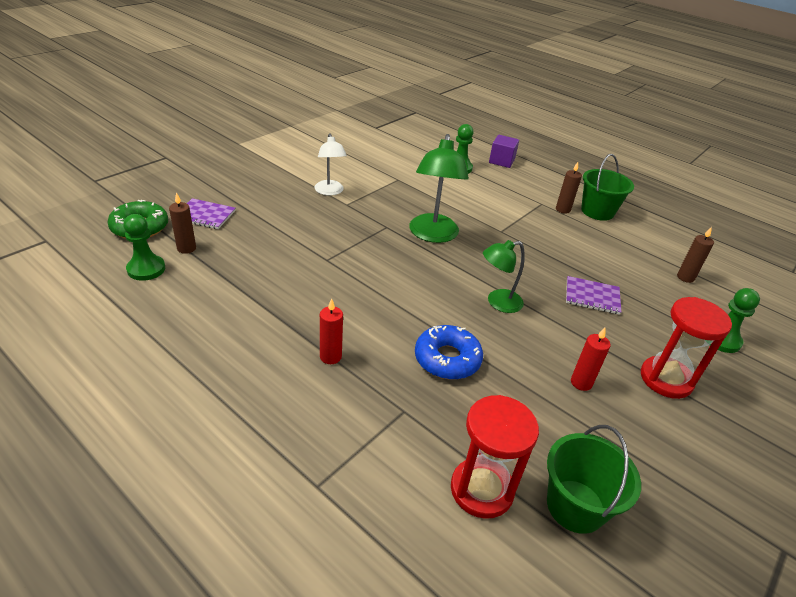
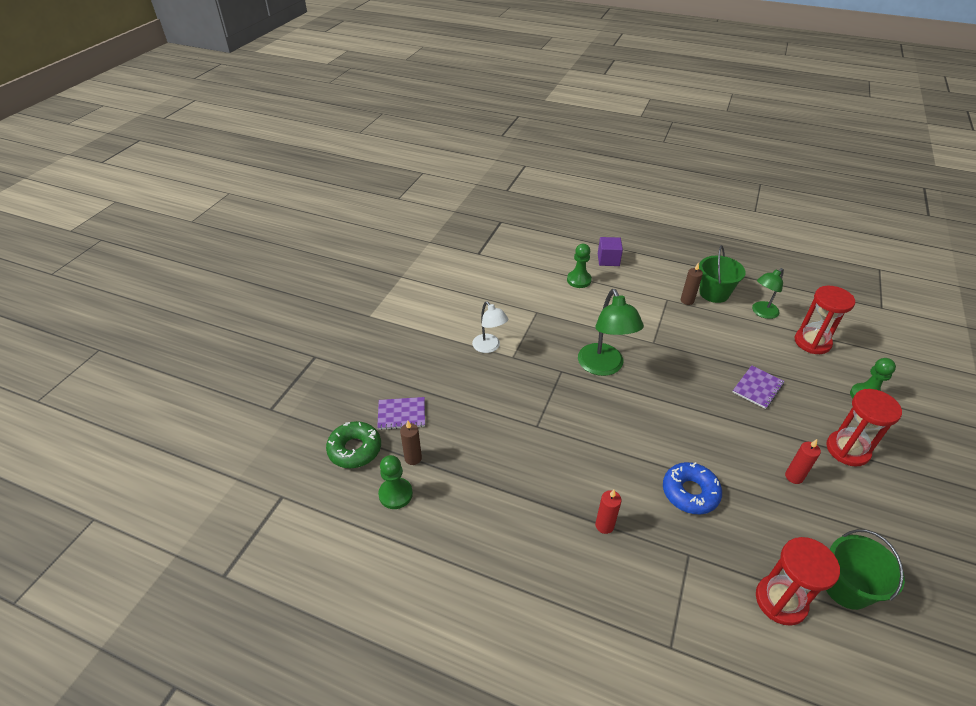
camera: 15 degrees left, 5 degrees up
(498, 302) = (694, 421): green lamp -> green lamp (761, 312)
(592, 296) = (757, 388): purple notebook -> purple notebook turned 45 degrees counterclockwise
(685, 277) = (812, 342): brown candle -> red hourglass

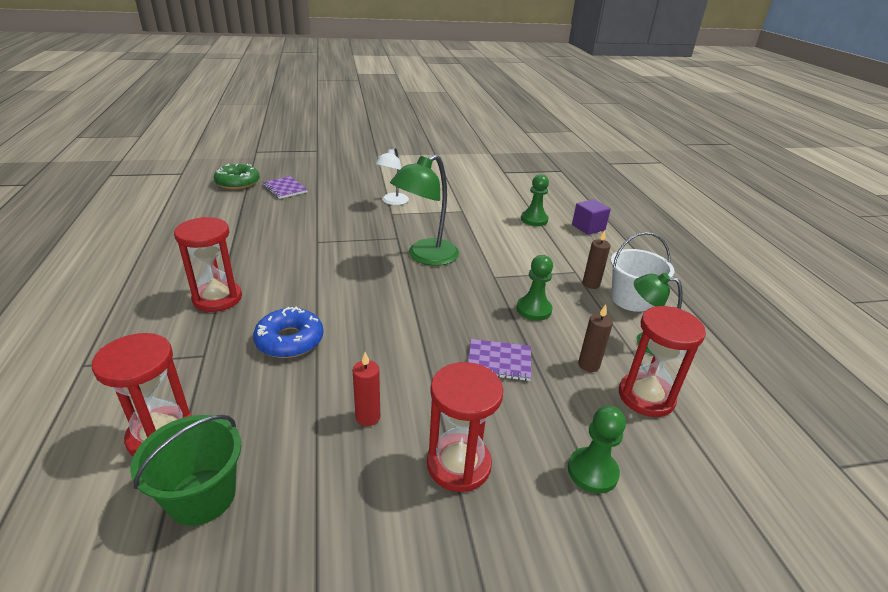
camera: 55 degrees right, 10 degrees down
(395, 494) = (203, 205): green pawn -> green pawn (533, 309)
(413, 458) = (243, 203): brown candle -> brown candle (588, 365)
(604, 525) = (217, 298): red candle -> red hourglass
(714, 293) = (631, 299): green bucket -> white bucket

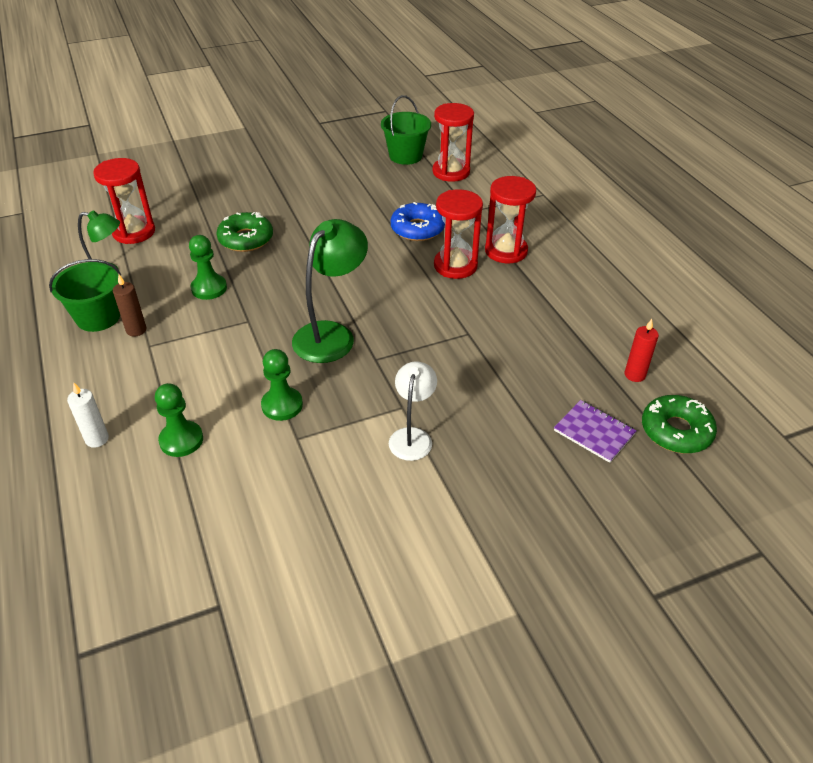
camera: 170 degrees right, 10 degrees up
(368, 417) = (335, 195): red candle -> red candle (634, 375)
(458, 464) = (272, 182): red hourglass -> red hourglass (455, 266)
(499, 361) = (246, 239): purple notebook -> green donut
(588, 227) = (97, 439): purple cube -> white candle
(588, 365) = (171, 247): brown candle -> none
(592, 471) = (191, 190): green pawn -> green pawn (282, 405)
(631, 299) = (98, 317): white bucket -> green bucket

